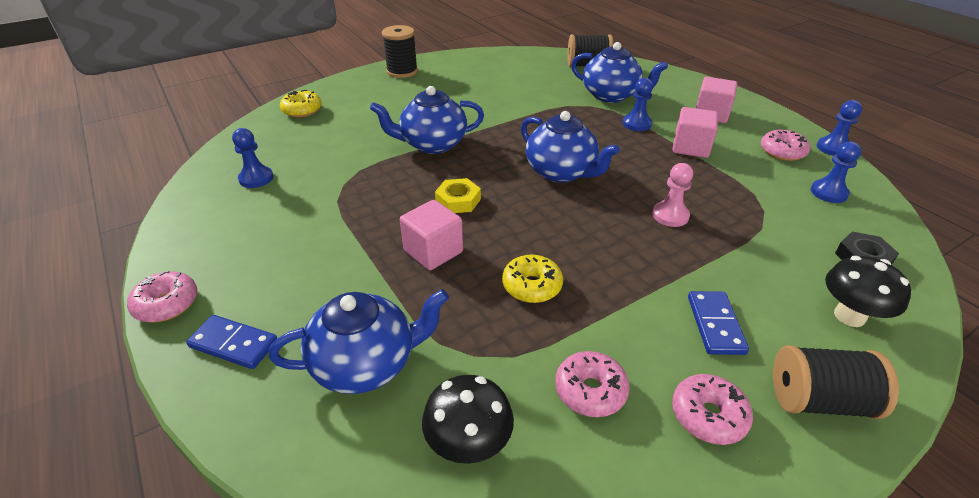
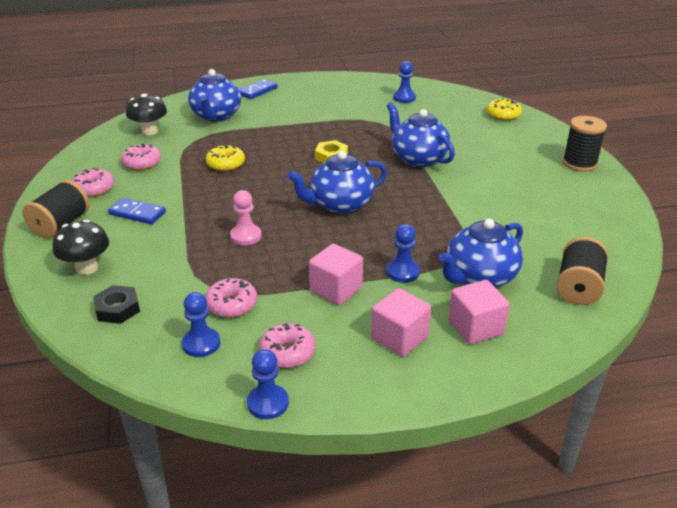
camera: 110 degrees right, 5 degrees down
(167, 304) = (298, 78): pink donut -> pink donut (232, 305)
(432, 144) = (418, 158): blue teapot -> blue teapot turned 45 degrees counterclockwise
(433, 251) = (283, 141): pink cube -> pink cube (475, 327)

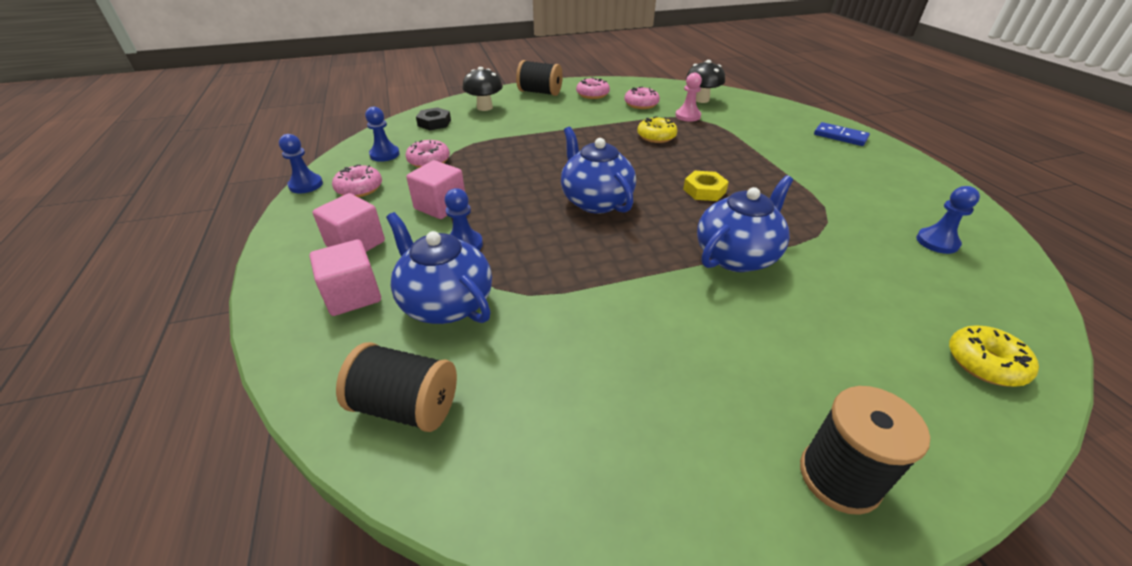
camera: 85 degrees right, 5 degrees up
(137, 213) = (559, 113): blue domino -> none
(216, 116) = (756, 122): blue teapot -> none
(246, 236) = (529, 157): pink pawn -> pink pawn (687, 116)

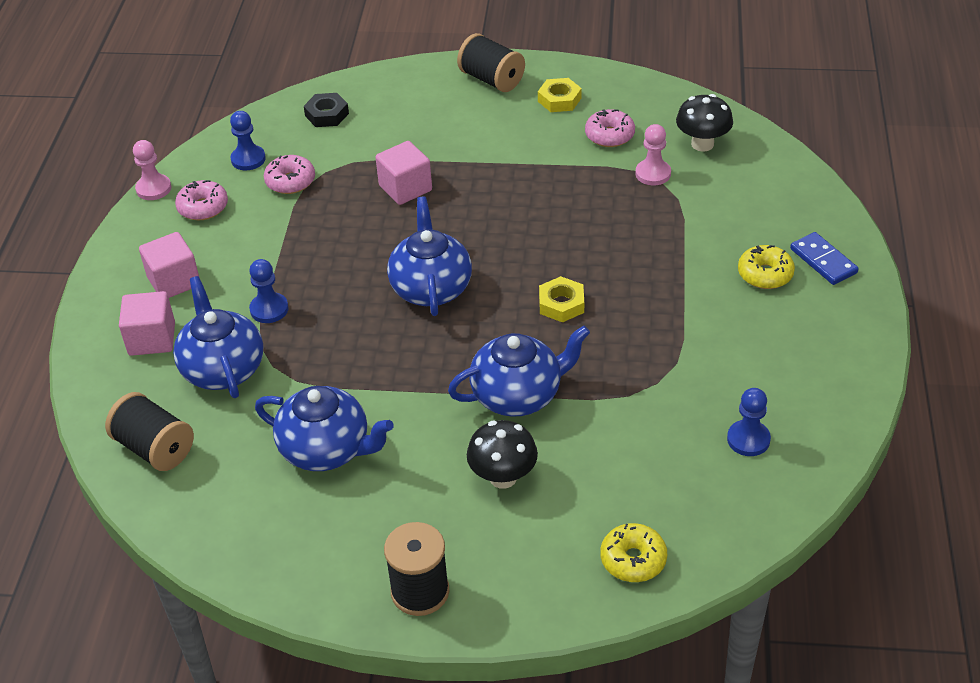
camera: 25 degrees right, 5 degrees up
(306, 185) = (153, 188): blue pawn -> pink pawn
(440, 206) = (271, 253): pink cube -> pink cube (405, 188)
(484, 107) = (402, 97): black mushroom -> black mushroom (503, 477)
(592, 94) = (559, 100): pink donut -> yellow nut
(606, 349) = (326, 449): none -> blue teapot
(656, 137) = (578, 203): yellow donut -> yellow donut (765, 274)

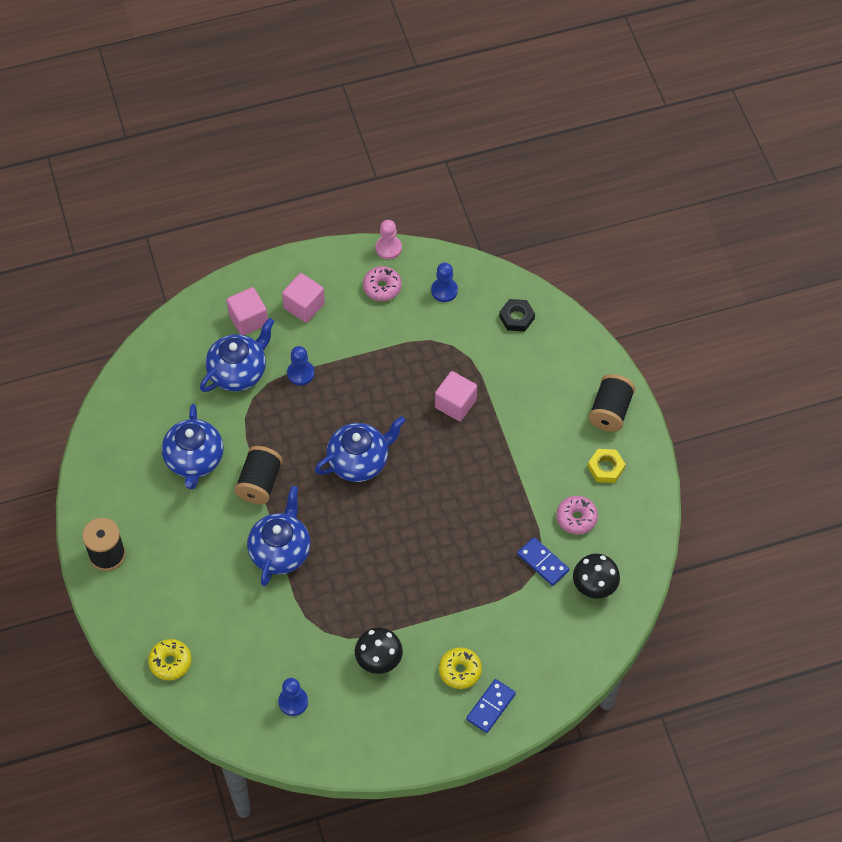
camera: 65 degrees right, 15 degrees up
(154, 448) = (161, 366): black spool -> black spool (259, 483)
(290, 181) = (431, 328): pink donut -> none
(503, 477) = (208, 567): black mushroom -> black mushroom (379, 660)
(518, 395) = (280, 551): blue teapot -> blue teapot turned 120 degrees counterclockwise
(561, 304) = (376, 548): yellow nut -> none
(653, 174) = (542, 562): pink pawn -> blue domino

